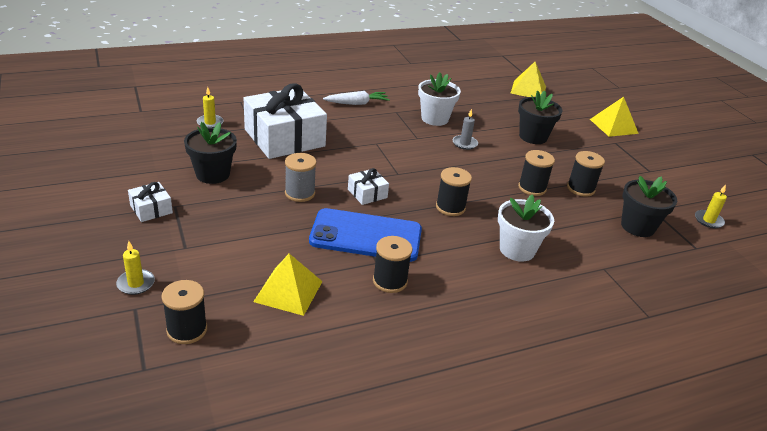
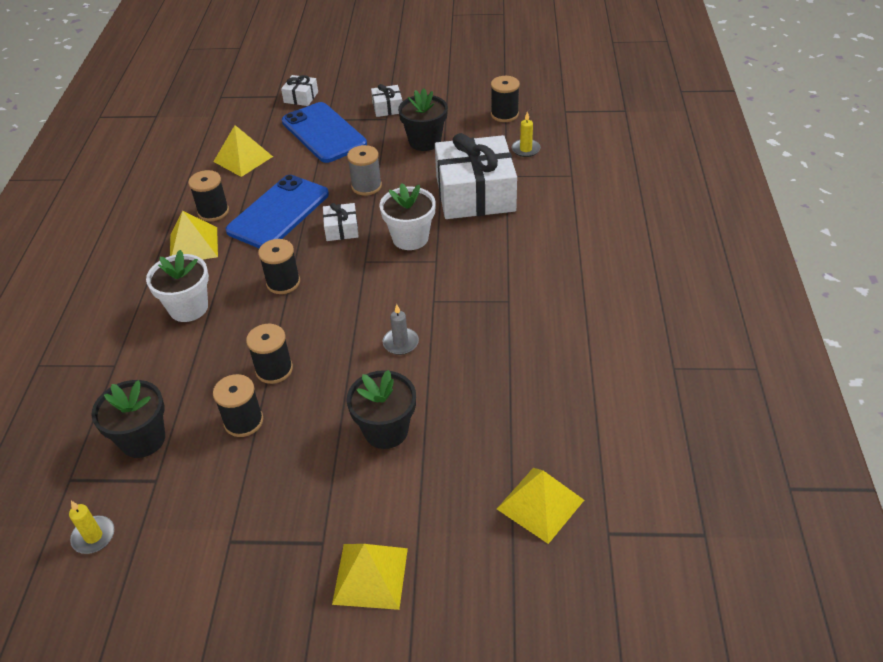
camera: 120 degrees right, 10 degrees up
(136, 283) = (301, 97): yellow candle -> white gift
(187, 330) = (240, 113): black spool -> black spool (504, 114)
(215, 243) = (324, 133): none -> blue phone
(357, 103) = (542, 269): white carrot -> none
(434, 119) = (476, 335): white flower pot -> white flower pot (410, 238)
(445, 276) = (193, 245): none -> yellow pyramid

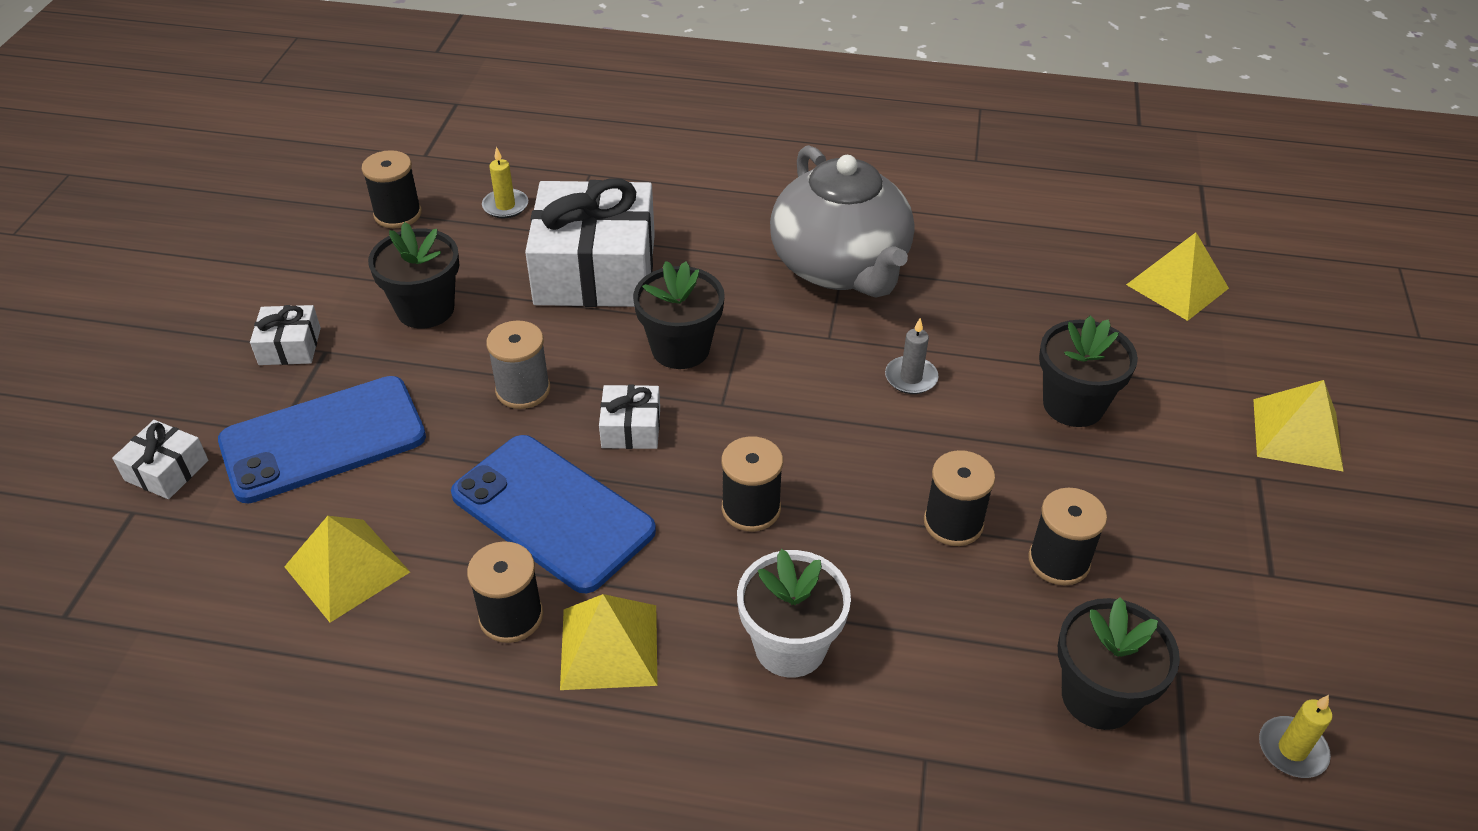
camera: 85 degrees left, 0 degrees up
(410, 238) = (680, 348): white flower pot -> black flower pot
(508, 299) = (840, 267): none -> grey teapot

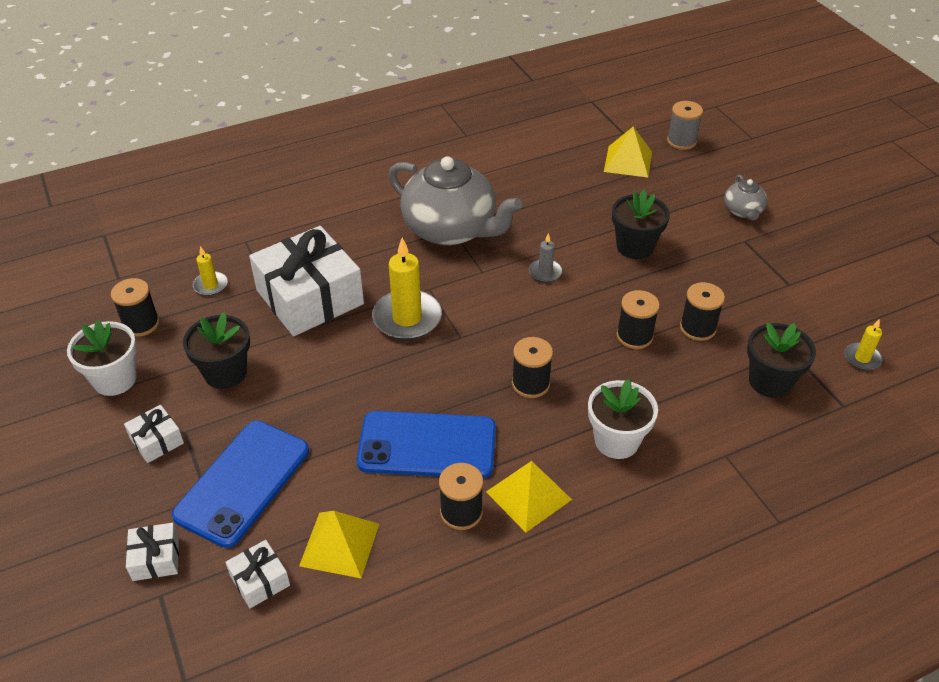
camera: 35 degrees left, 0 degrees up
(316, 260) = (114, 379): none -> white flower pot
(523, 390) = (338, 388): grey spool -> grey spool (681, 141)
(631, 428) = (424, 376): white gift -> white gift (260, 580)
(680, 348) = (407, 318): black flower pot -> yellow candle
(1297, 434) = (743, 211): yellow pyramid -> grey teapot

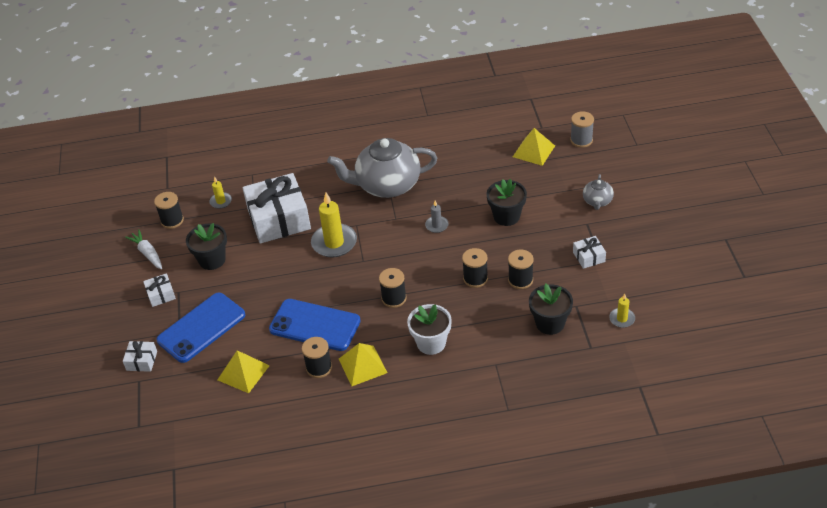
camera: 20 degrees right, 0 degrees up
(114, 379) = (147, 253): white flower pot -> white carrot
(260, 580) = (193, 383): white gift -> white gift (589, 257)
(451, 229) = (387, 185): grey teapot -> grey teapot turned 120 degrees clockwise

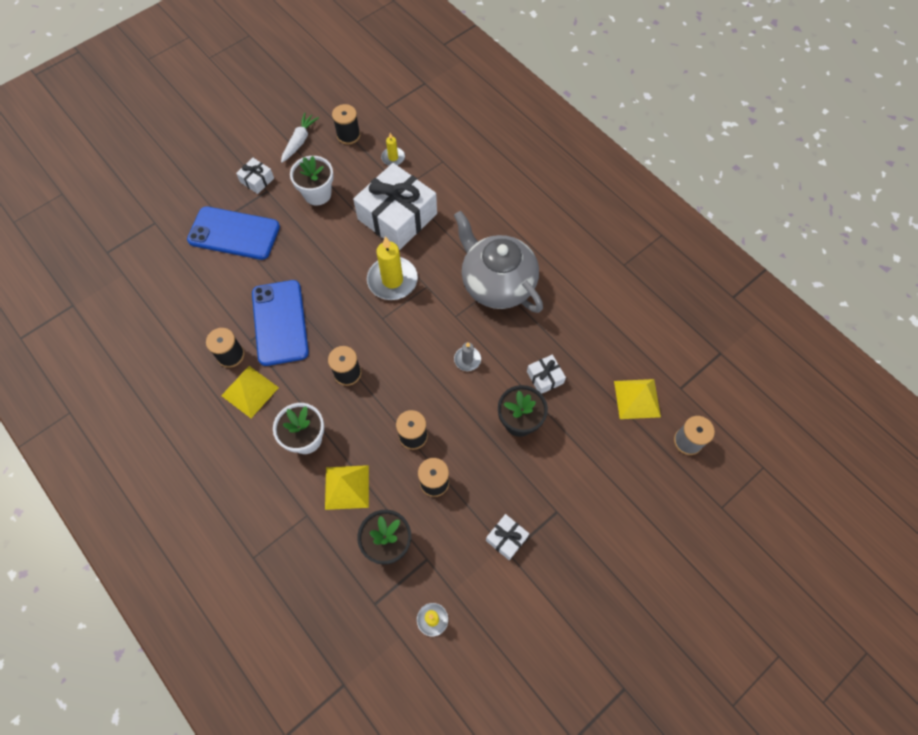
camera: 55 degrees right, 20 degrees up
(142, 361) = (177, 211): white gift -> white gift (545, 377)
(212, 260) = (317, 194): black flower pot -> white flower pot
(243, 372) = (198, 296): yellow pyramid -> yellow pyramid (347, 487)
(597, 201) = (599, 507): grey teapot -> none

